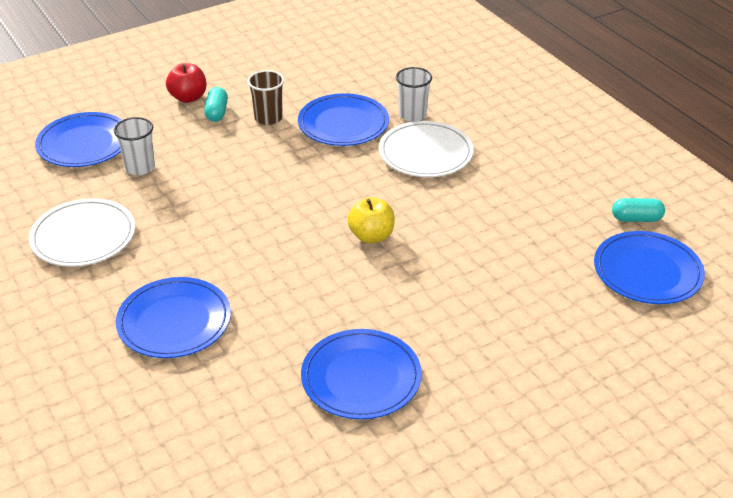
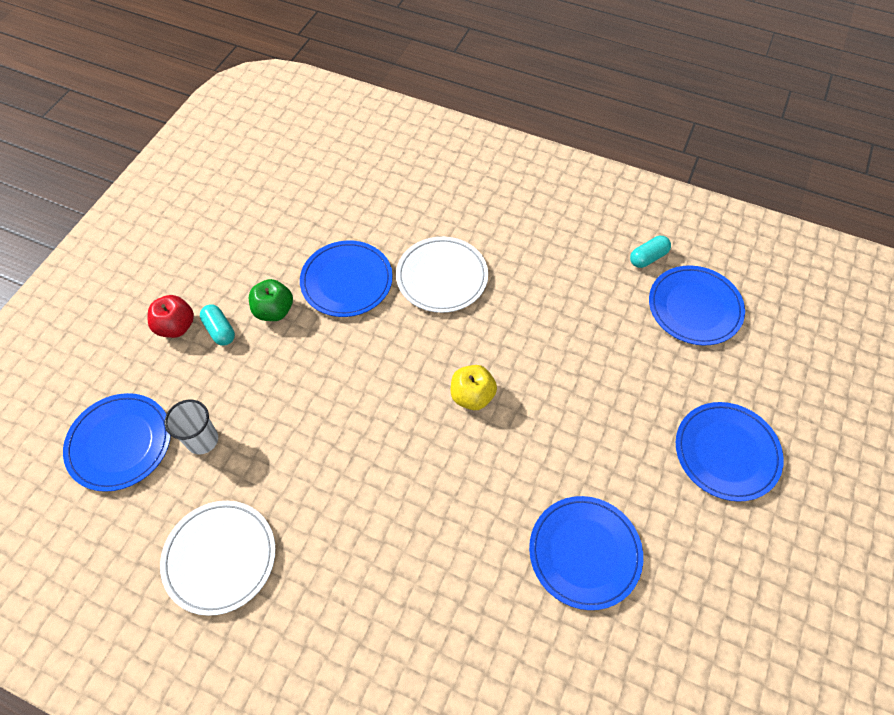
camera: 35 degrees left, 20 degrees up
(174, 321) = (388, 599): blue plate -> blue plate (726, 452)
(268, 118) = (274, 311): brown cup -> green apple
(412, 115) = (396, 238): white cup -> none

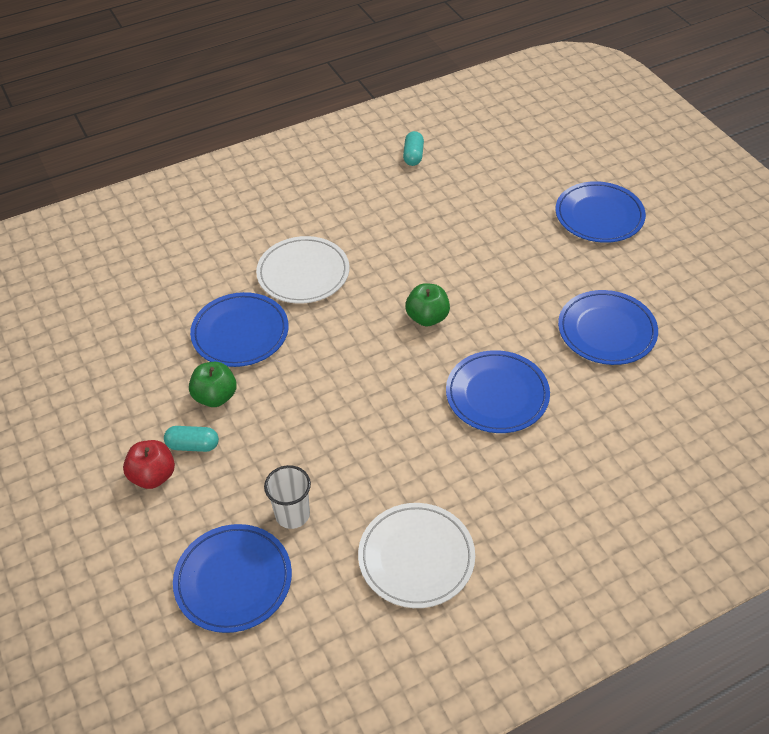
camera: 50 degrees left, 10 degrees down
(472, 396) = (427, 317): yellow apple -> green apple
(694, 308) = (478, 160): blue plate -> blue plate (497, 395)

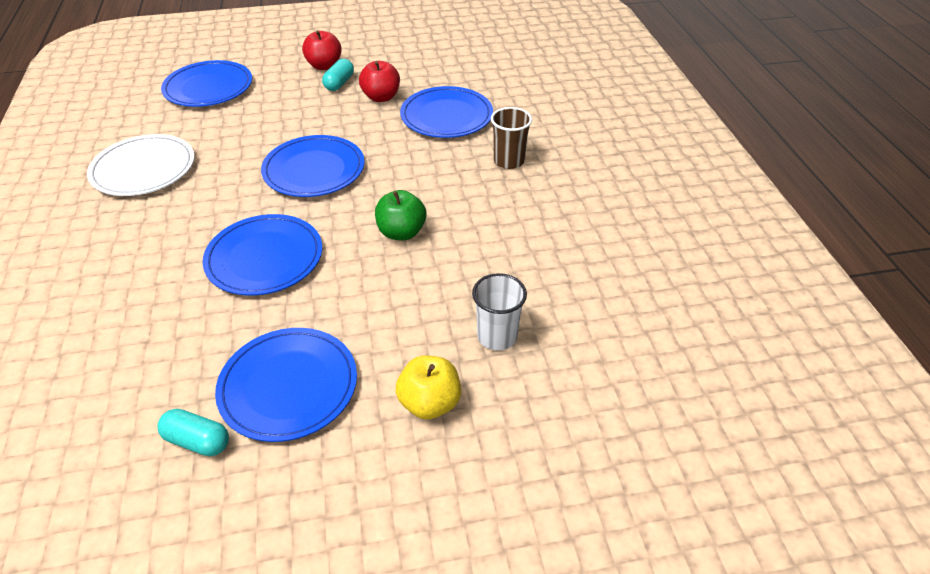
camera: 105 degrees right, 5 degrees down
(215, 397) = (381, 97): green apple -> red apple
(292, 514) = (238, 118): white cup -> white cup (497, 336)
(303, 273) = (509, 161): white plate -> brown cup
(413, 156) = (702, 283): turquoise capsule -> turquoise capsule (198, 441)
(579, 259) = (429, 403): none -> yellow apple
(599, 216) = (514, 465): blue plate -> blue plate (314, 170)

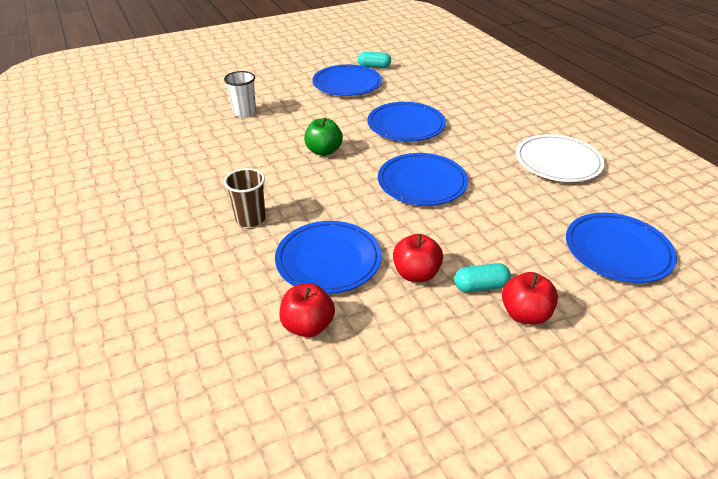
camera: 165 degrees right, 5 degrees down
(339, 83) = (480, 286): turquoise capsule -> turquoise capsule turned 75 degrees clockwise
(429, 403) = (275, 88): yellow apple -> none
(477, 81) = (308, 326): none -> red apple

